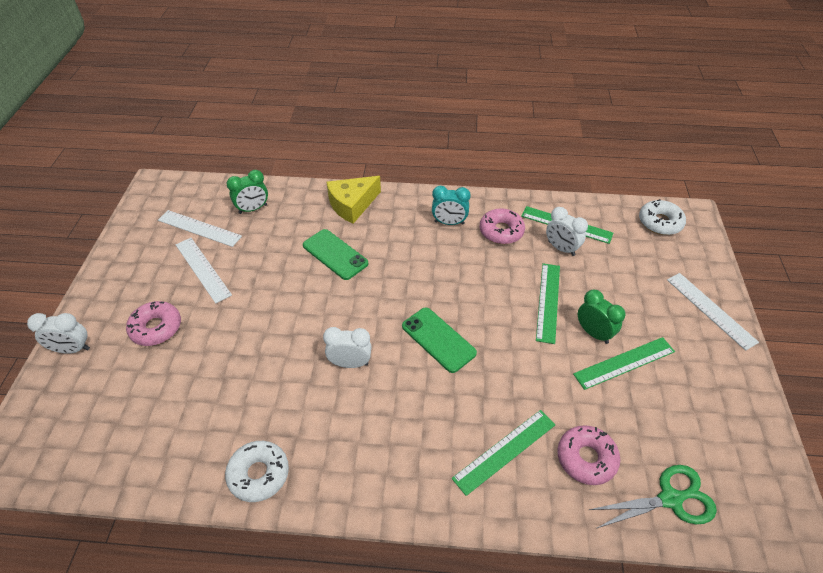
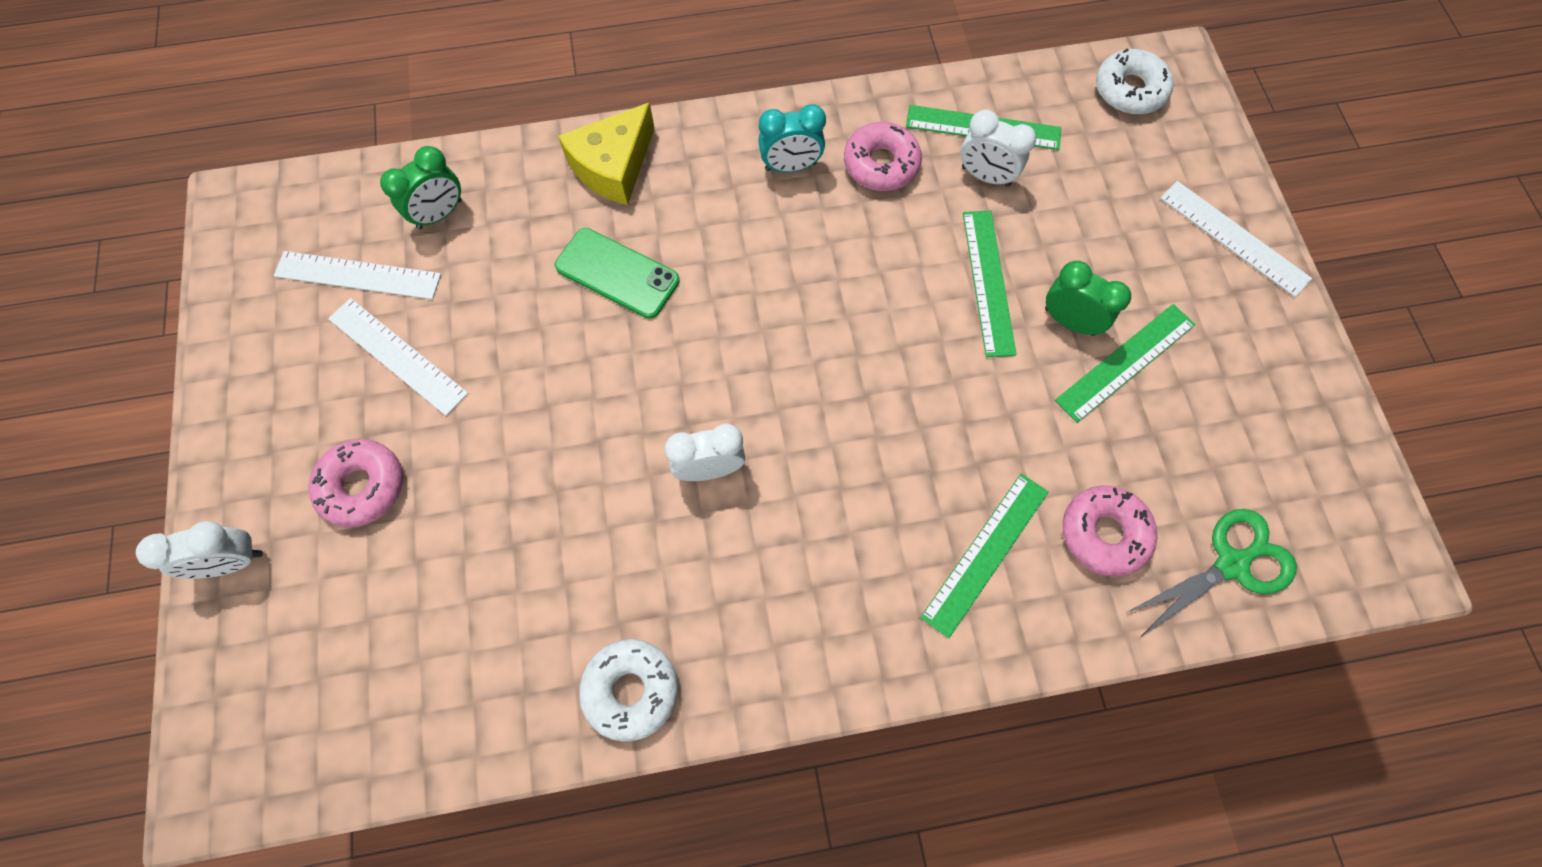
camera: 15 degrees left, 20 degrees up
(438, 339) = (835, 392): green phone -> none

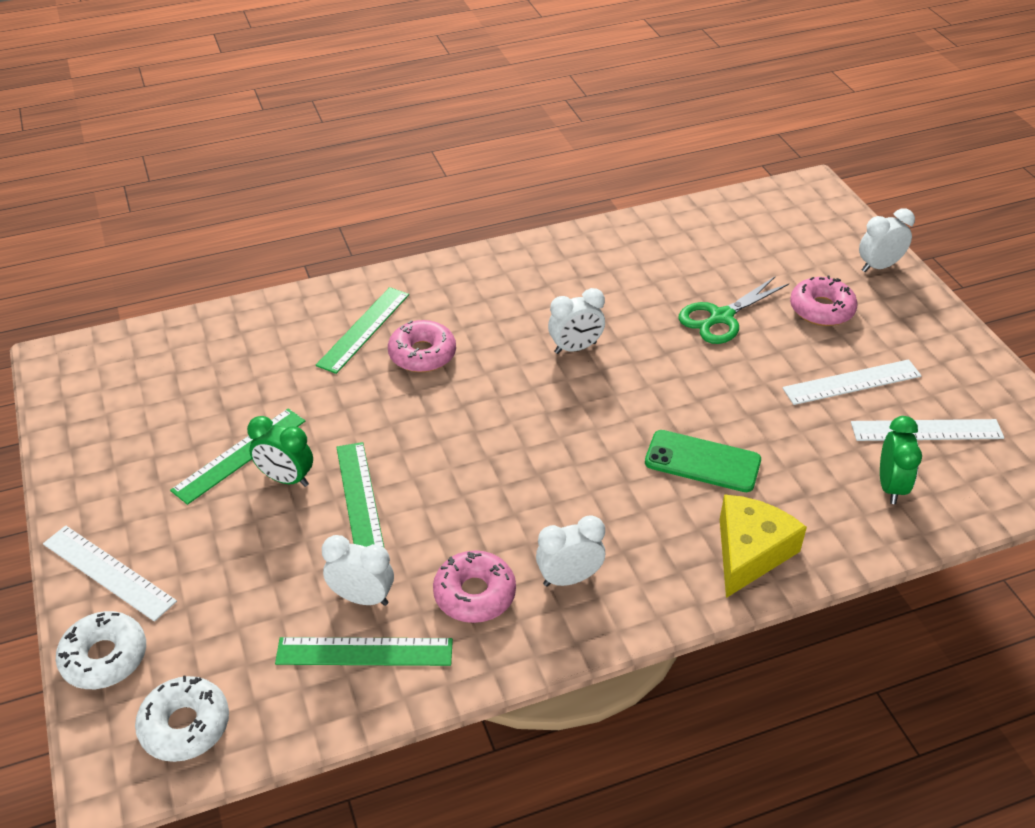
camera: 170 degrees right, 25 degrees down
(397, 356) = (852, 382): white ruler -> white ruler turned 45 degrees counterclockwise
(440, 214) = (890, 486): green clock -> green clock turned 150 degrees clockwise
(631, 690) = (590, 245): white donut -> white donut (104, 657)
(790, 166) = (569, 578): turquoise clock -> white clock
(1104, 533) = (275, 349): pink donut -> pink donut (422, 354)
(1231, 564) = (183, 345): green scissors -> green scissors (721, 317)

